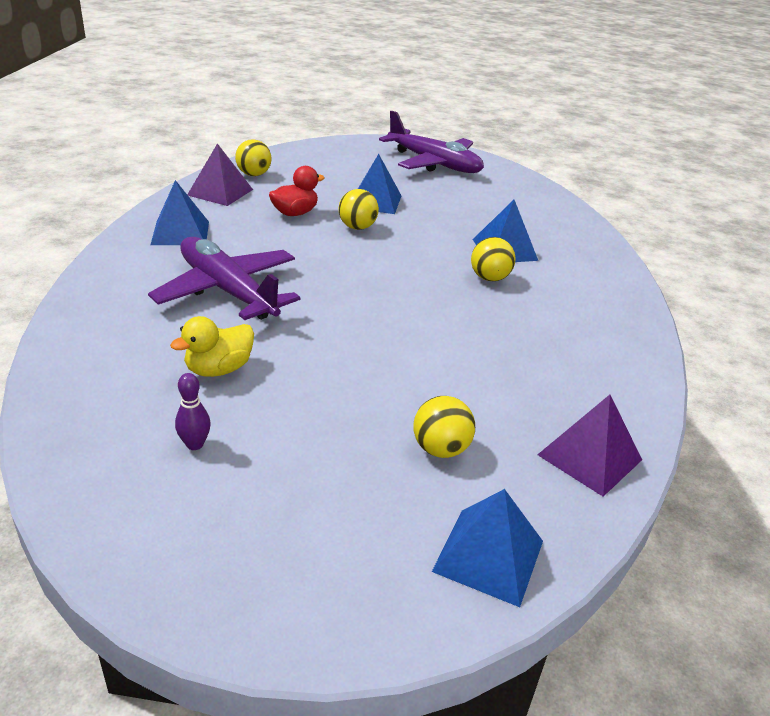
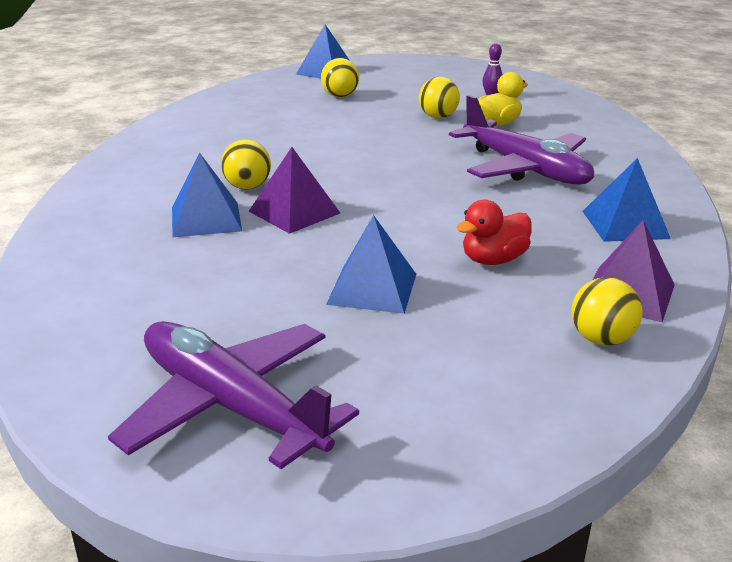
camera: 175 degrees left, 5 degrees down
(357, 227) = (399, 241): yellow ball -> yellow ball (438, 117)
(590, 457) = (245, 94): purple pyramid -> purple pyramid (294, 212)

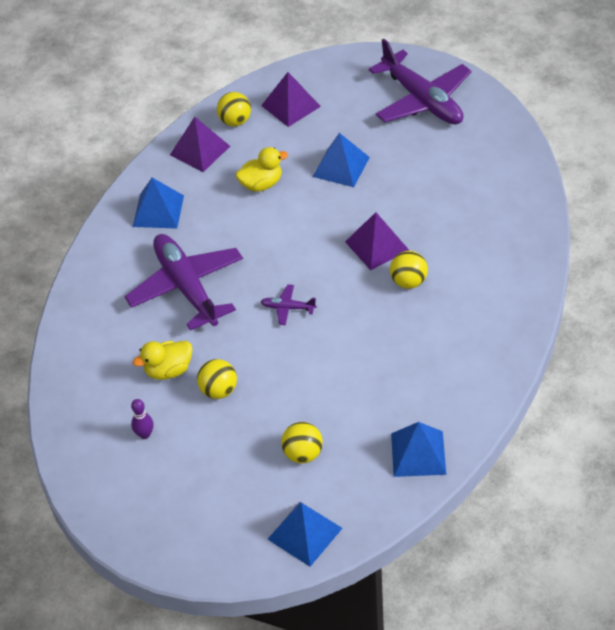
camera: 165 degrees left, 20 degrees up
(206, 219) = (438, 243): blue pyramid -> blue pyramid (418, 453)
(393, 162) = (288, 308): none -> purple plane
(493, 260) = (261, 184): red duck -> yellow duck
(509, 374) = (291, 106): none -> purple pyramid

